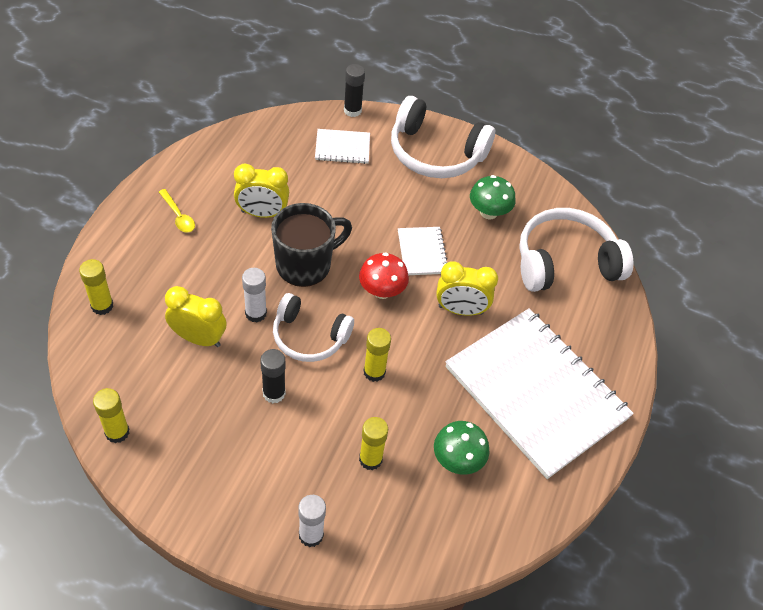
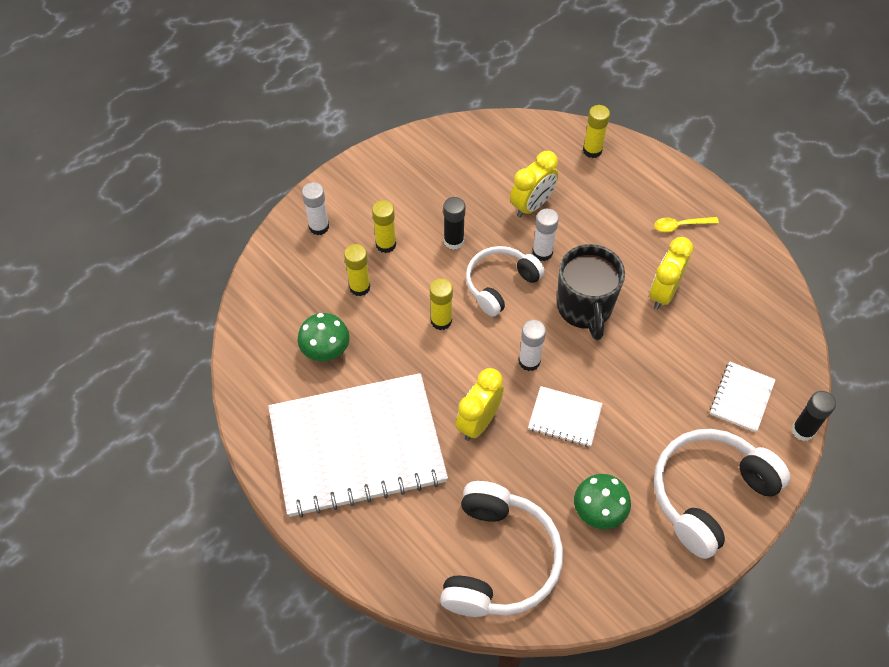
camera: 120 degrees right, 5 degrees up
(117, 432) = (465, 135): yellow glue stick -> yellow glue stick (386, 244)
(382, 290) = (529, 361): red mushroom -> white glue stick

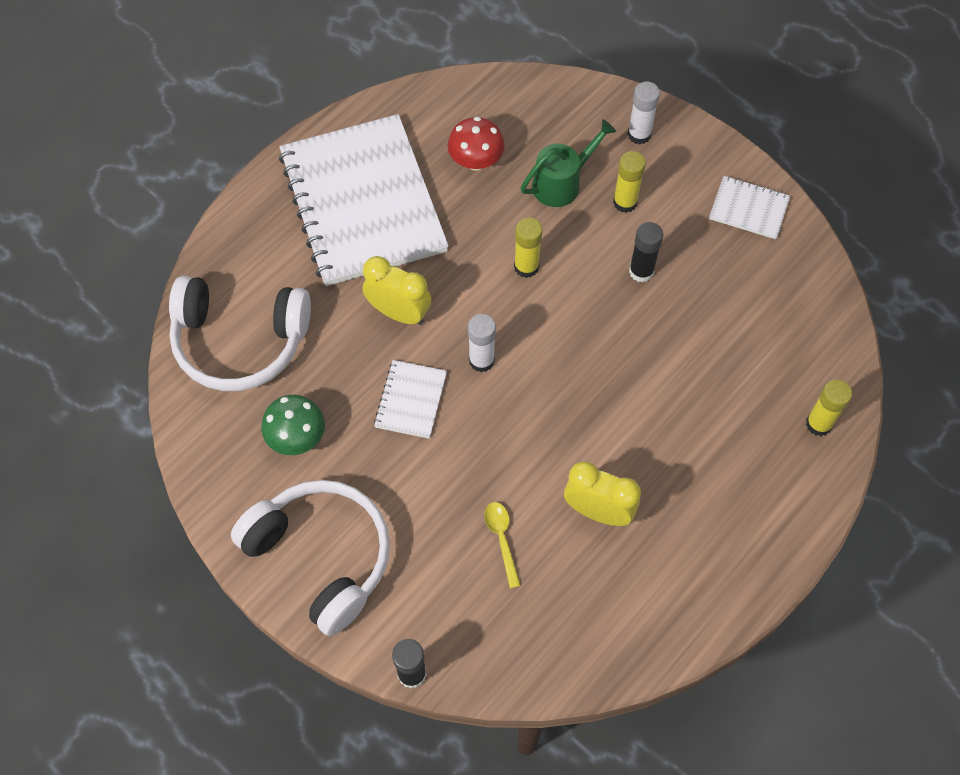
camera: 85 degrees right, 5 degrees up
(326, 350) = (476, 161): green mushroom -> red mushroom
(359, 287) = (561, 183): yellow glue stick -> green watering can
(500, 284) = (585, 325): white headphones -> none
(532, 205) = (711, 354): yellow clock -> none
(542, 252) = (639, 369): white glue stick -> none
(584, 308) = (563, 418): black mug -> none
(680, 225) = (710, 535): yellow spoon -> yellow spoon (502, 539)
(741, 397) = (453, 601): white notebook -> white notebook (749, 209)

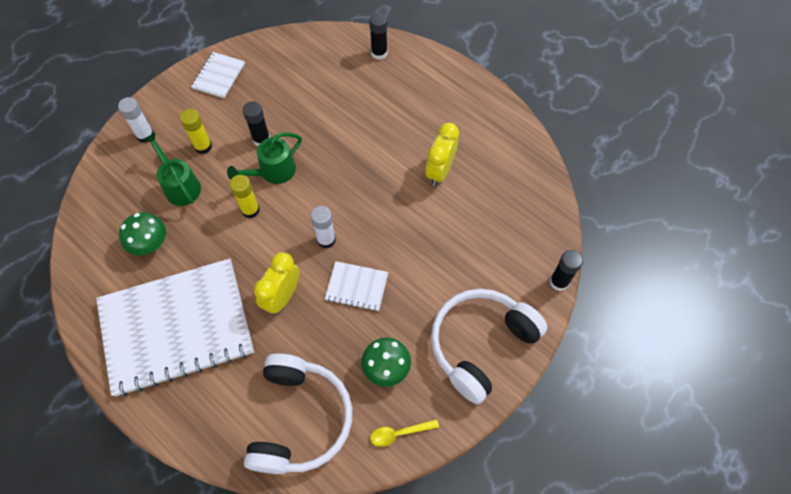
camera: 90 degrees left, 0 degrees up
(476, 161) = (150, 243): red mushroom -> green mushroom
(502, 539) = (461, 227): yellow spoon -> yellow spoon (399, 433)
(588, 290) = (273, 171): none -> green watering can
(818, 424) = (379, 53): yellow glue stick -> black glue stick

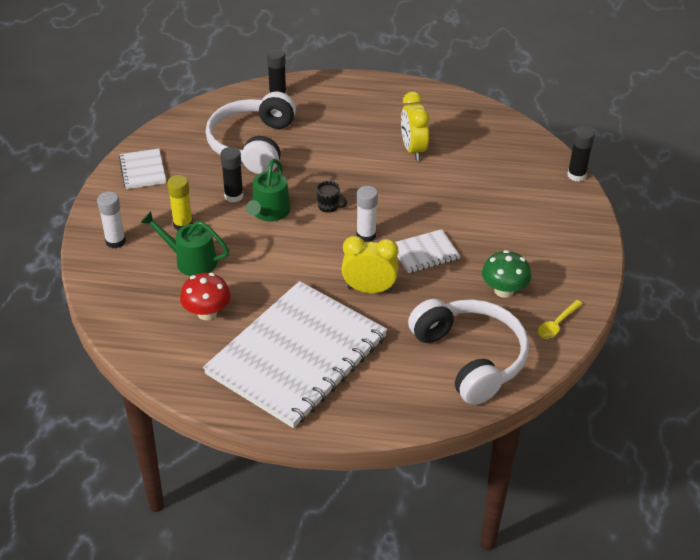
camera: 35 degrees left, 20 degrees down
(150, 243) = (207, 313): green mushroom -> red mushroom
(250, 210) = (277, 247): yellow glue stick -> none
(282, 297) = (369, 289): yellow clock -> yellow clock turned 105 degrees clockwise
(323, 192) = (329, 206): none -> black mug
(481, 344) = (560, 240): white headphones -> white headphones (253, 145)

